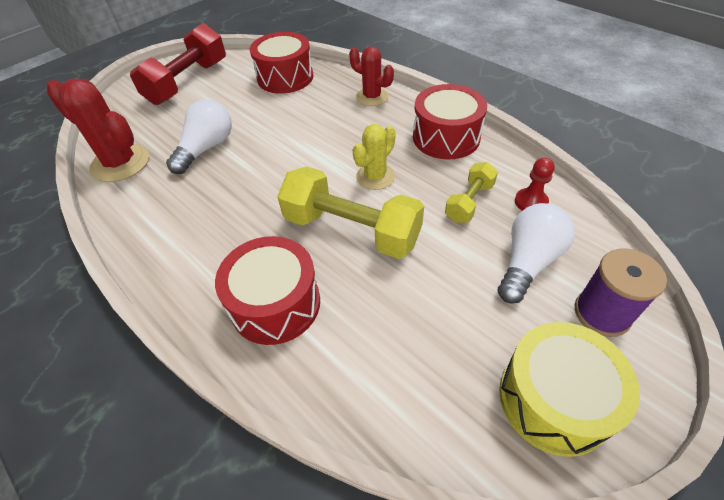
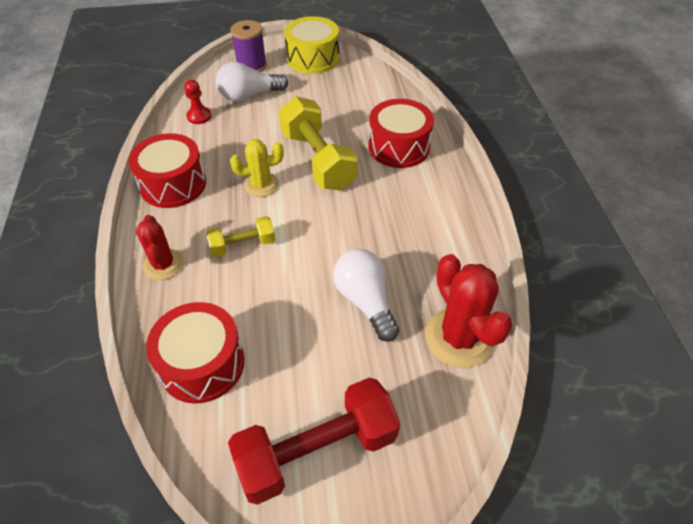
camera: 145 degrees left, 0 degrees up
(206, 148) = (365, 301): white light bulb -> white light bulb turned 90 degrees clockwise
(469, 202) = (230, 135): yellow dumbbell -> yellow dumbbell (243, 245)

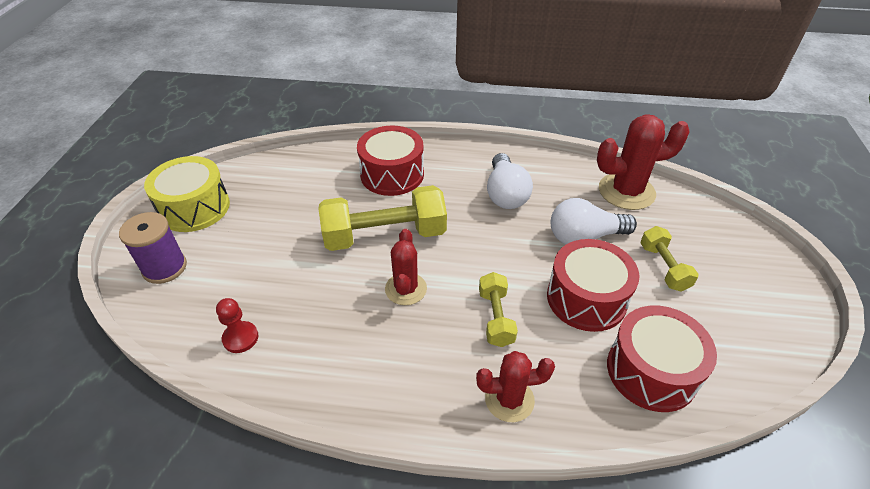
camera: 75 degrees left, 5 degrees down
(173, 184) = (369, 379): red drum -> red drum (586, 298)
(249, 95) = (229, 278): white light bulb -> white light bulb (505, 194)
(261, 185) = (406, 289): yellow cactus -> red cactus
(317, 451) = (736, 296): red dumbbell -> none
(341, 376) = (663, 267): none -> yellow dumbbell

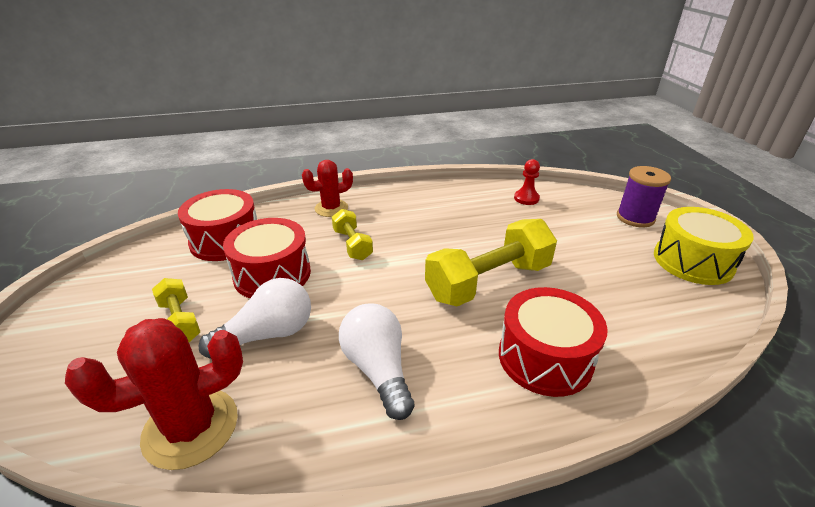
camera: 160 degrees right, 10 degrees down
(406, 289) = (436, 246): red cactus -> none

